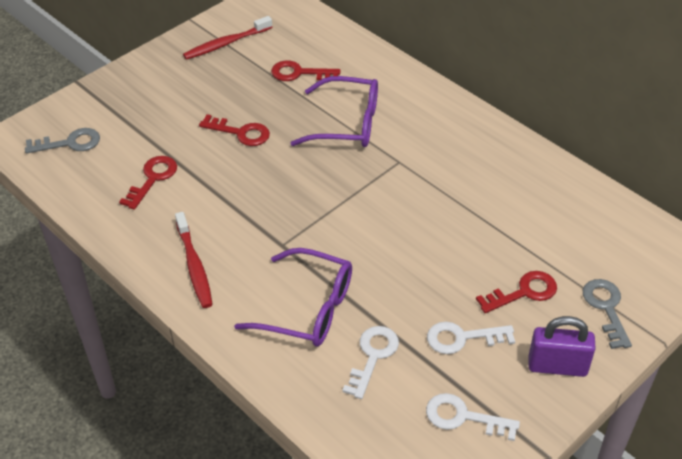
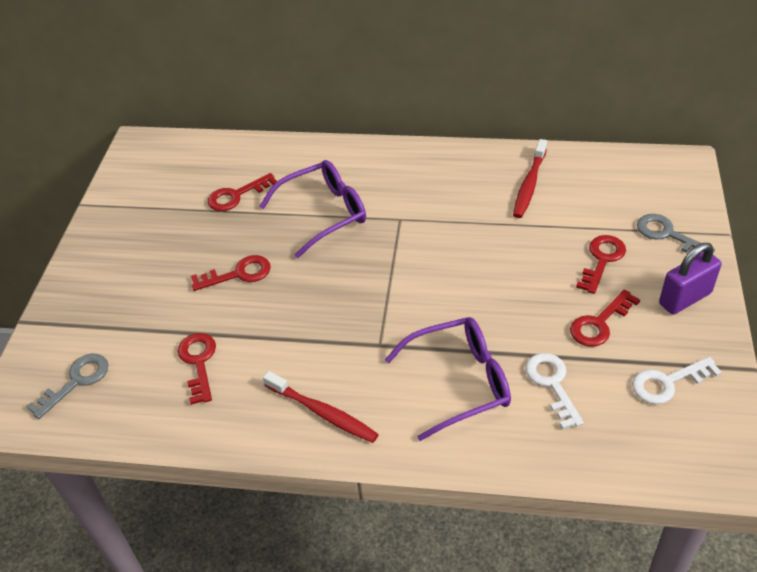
camera: 35 degrees left, 0 degrees up
(226, 44) = (140, 207): red toothbrush -> red toothbrush (529, 184)
(462, 338) = (599, 323): white key -> red key

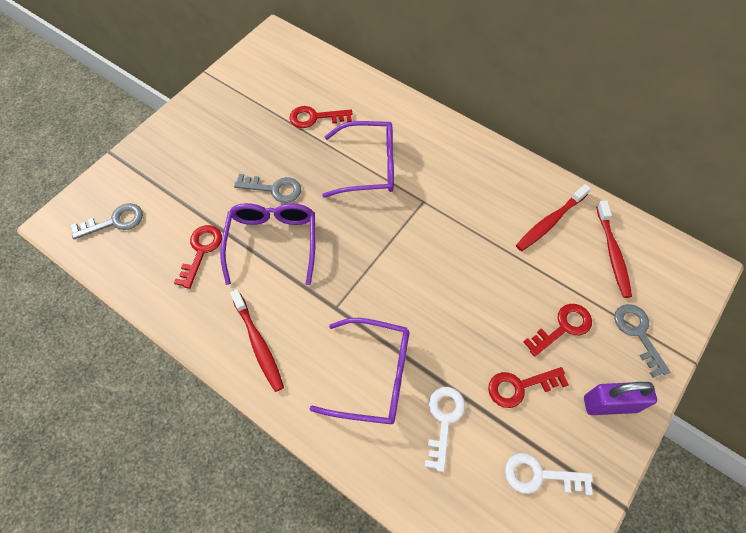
camera: 25 degrees right, 15 degrees up
(238, 274) = (274, 189): red key -> grey key
(271, 320) = (272, 242): none -> purple glasses
(601, 184) = (612, 253): none -> red toothbrush

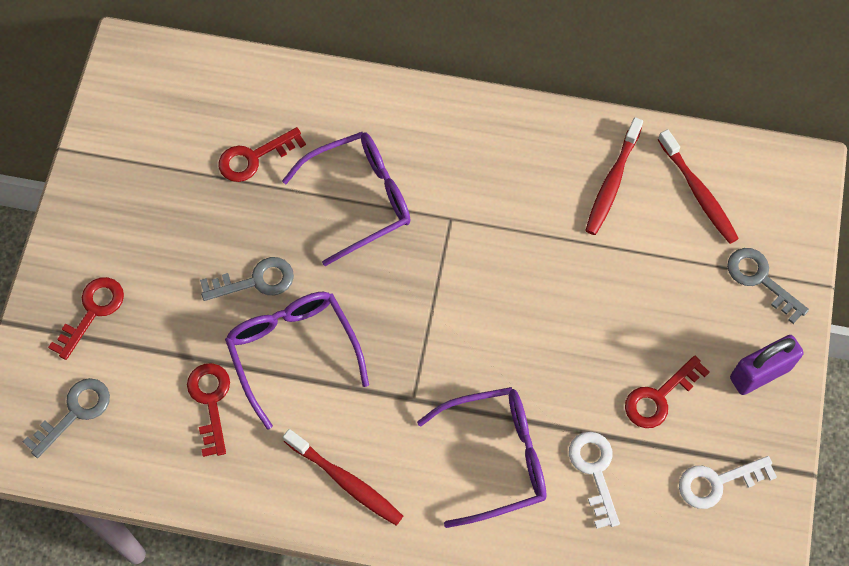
camera: 25 degrees left, 5 degrees up
(563, 327) = (678, 308): red key -> red key (92, 312)

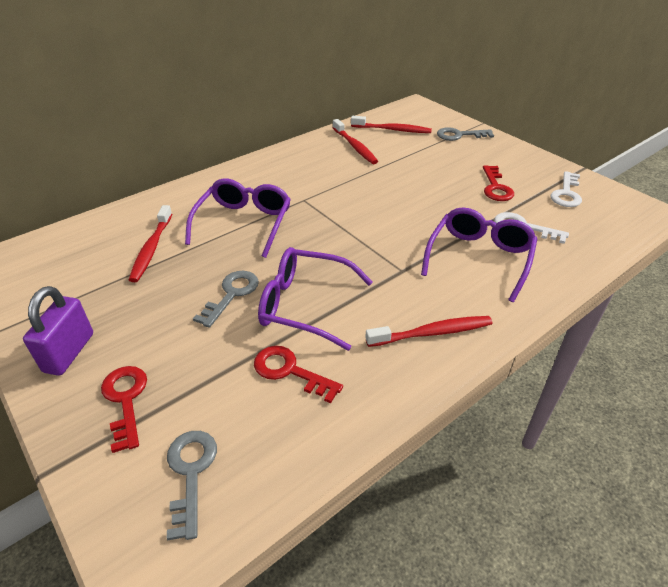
camera: 50 degrees left, 25 degrees down
(254, 158) = (151, 249): red key -> red toothbrush
(760, 373) = (511, 156): purple padlock -> purple padlock (69, 352)

